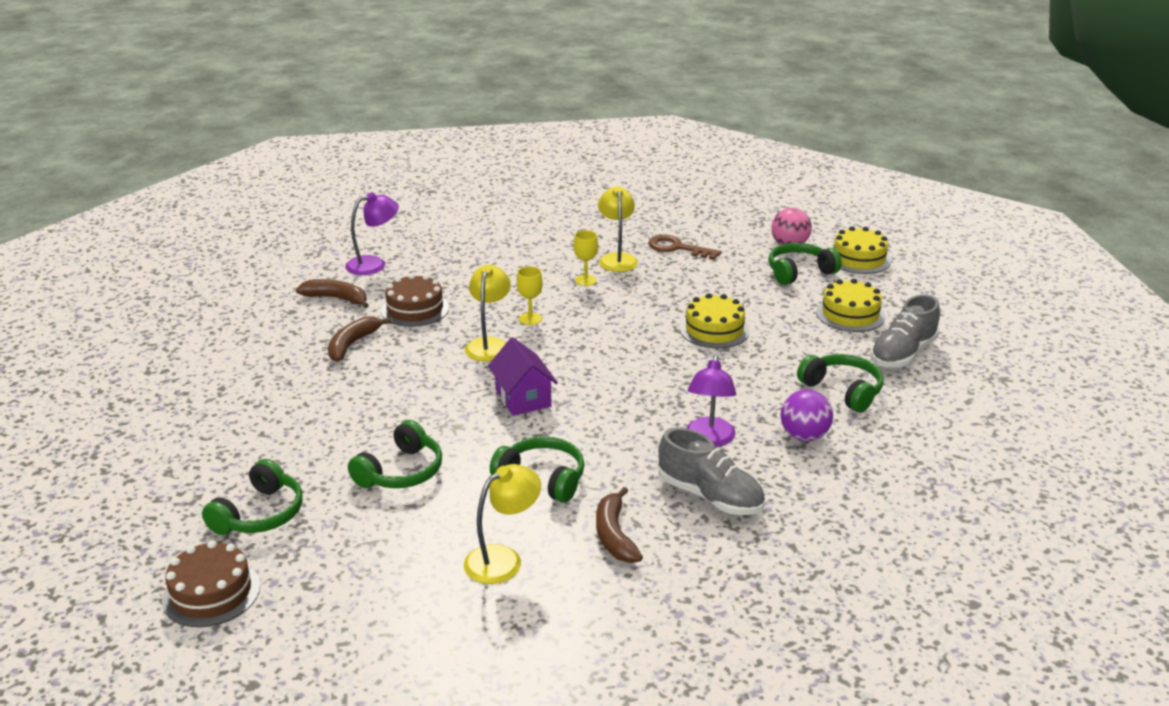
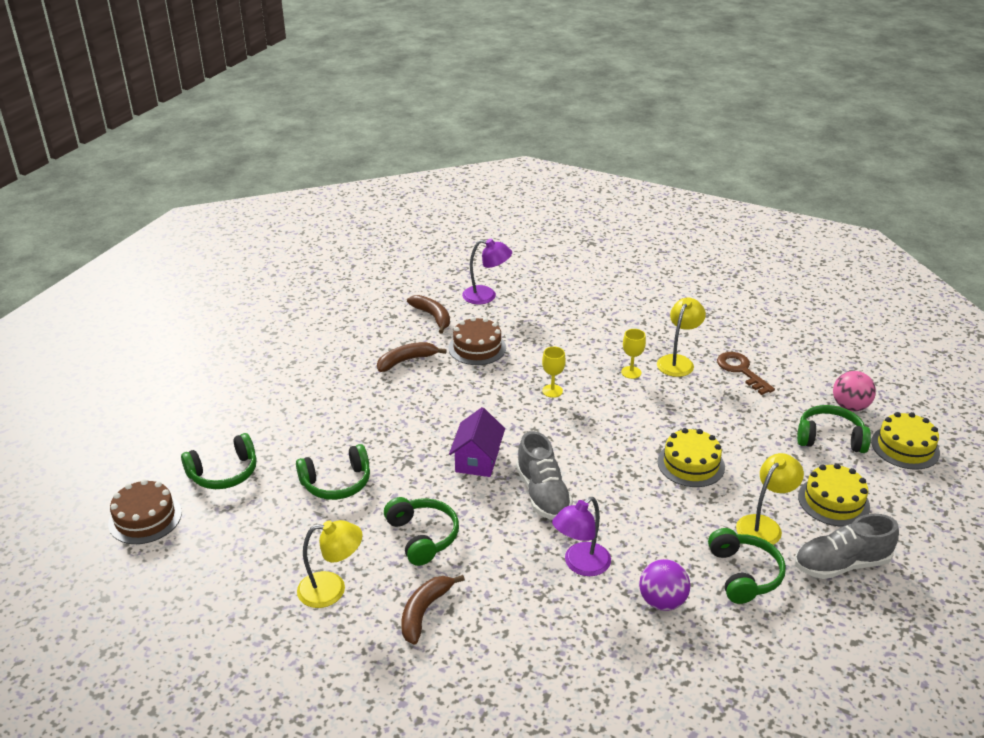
camera: 35 degrees right, 5 degrees up
(489, 344) = (499, 401): yellow lamp -> yellow lamp (764, 525)
(710, 496) = (528, 617): grey shoe -> grey shoe (543, 494)

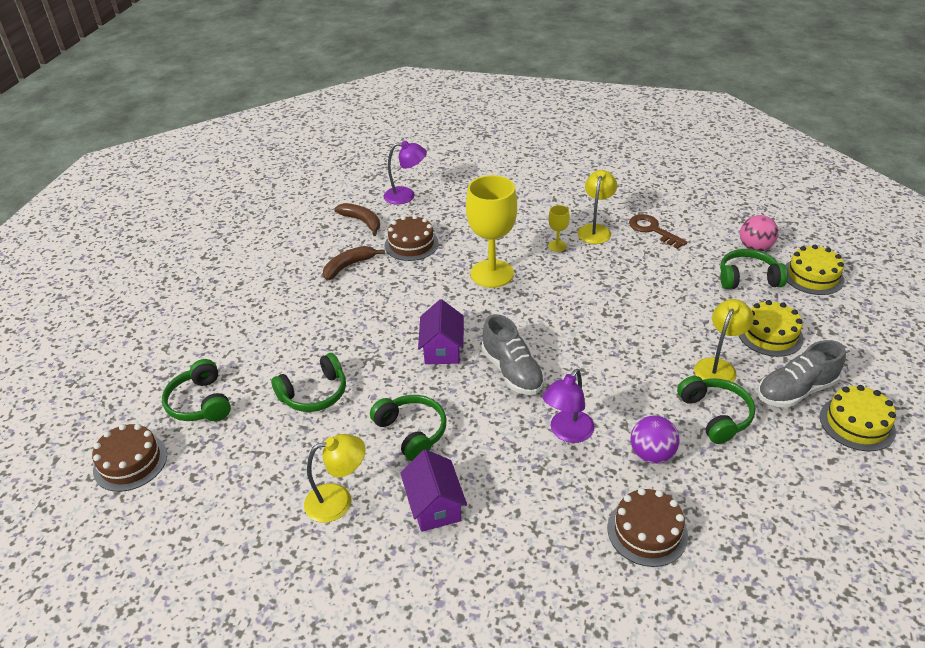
camera: 10 degrees left, 5 degrees up
(224, 473) = (200, 403): green headphones -> green headphones turned 105 degrees clockwise
(424, 611) = (434, 506): brown banana -> purple house
(552, 391) = (492, 274): yellow goblet -> yellow goblet, size x2.27
(632, 676) = (647, 531): none -> brown cake
(691, 464) = (636, 321): yellow cake -> yellow cake (857, 423)

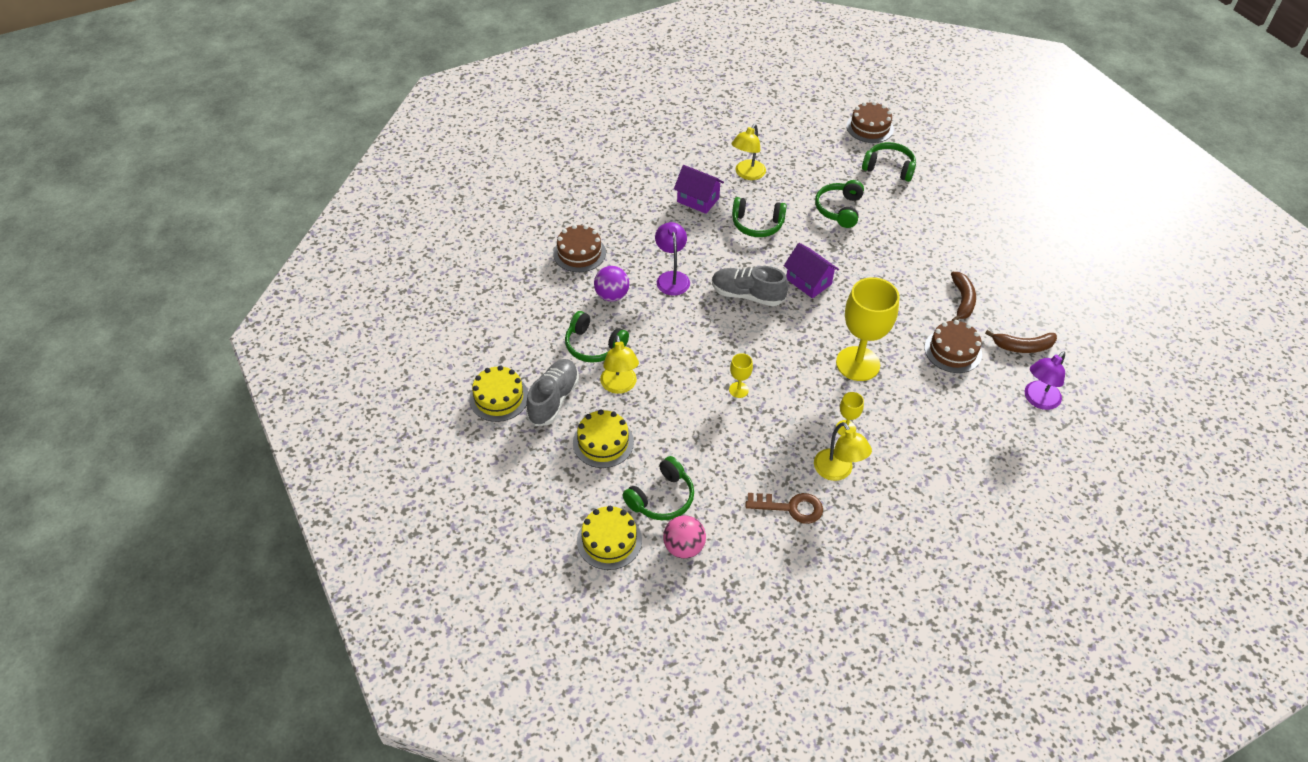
camera: 135 degrees right, 10 degrees up
(610, 308) = (738, 390): none -> yellow goblet

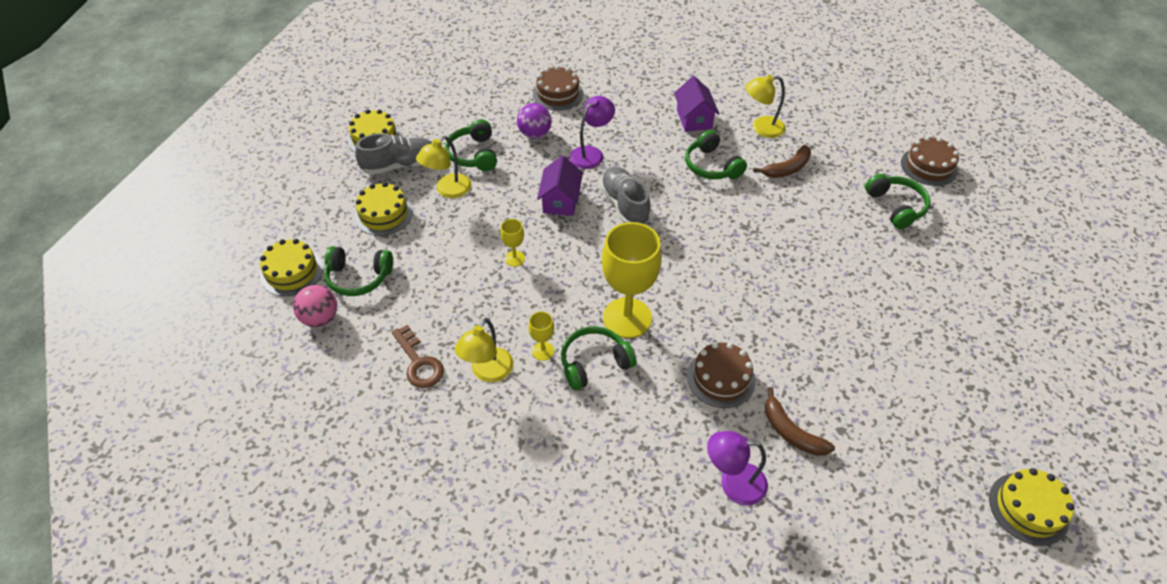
camera: 50 degrees right, 0 degrees up
(808, 281) = (685, 233): purple house -> purple house (560, 201)
(839, 209) = (797, 204): green headphones -> green headphones (594, 363)
(962, 301) = (794, 351): brown banana -> brown banana (787, 168)
(1154, 285) = (1028, 508): none -> yellow cake

